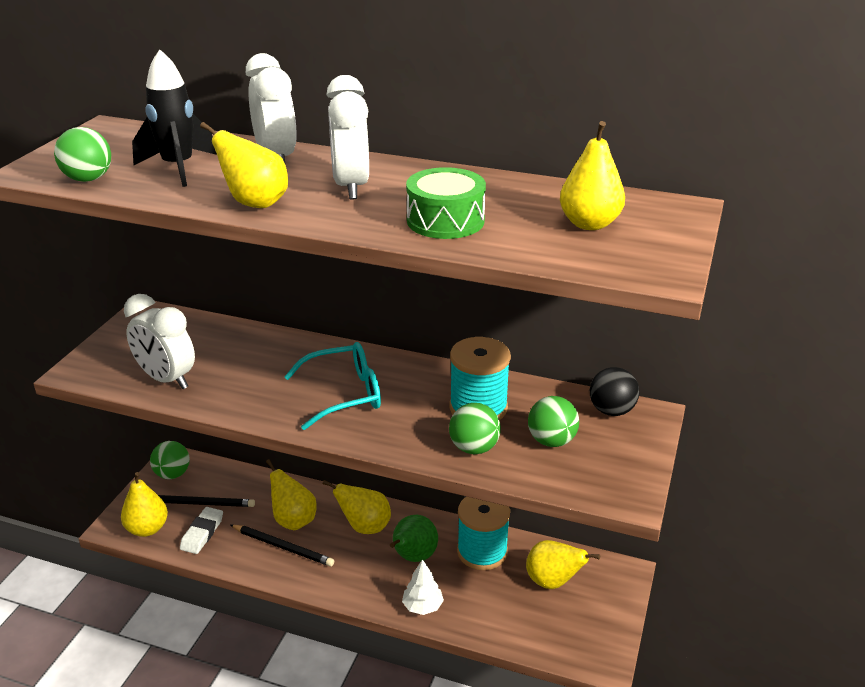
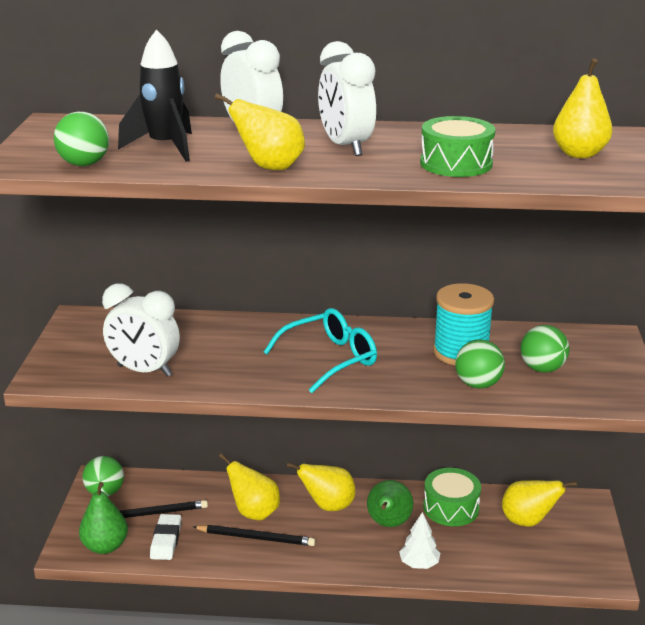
camera: 15 degrees left, 5 degrees down
(147, 529) = (105, 546): yellow pear -> green pear
(482, 552) = (451, 508): turquoise spool -> green drum
(611, 411) = (578, 338): black ball -> none

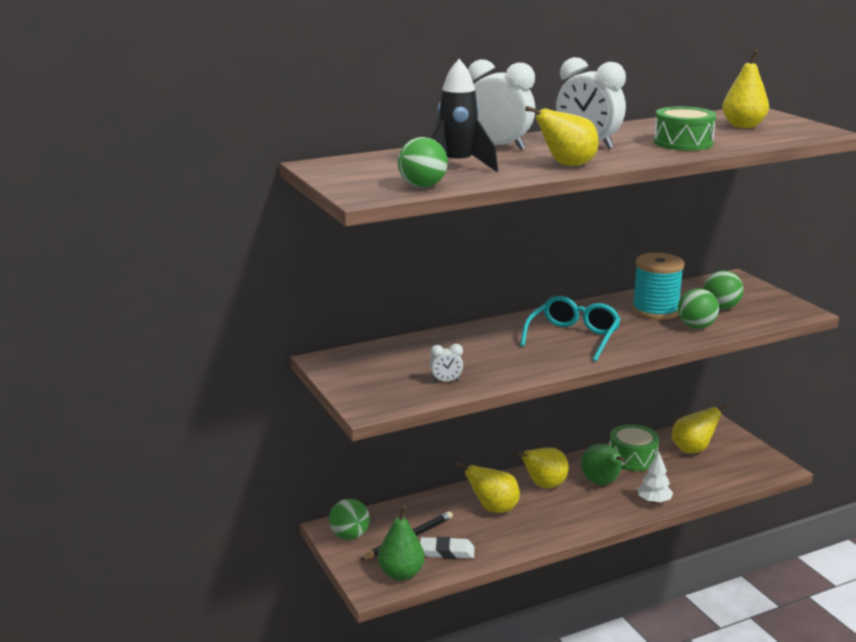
camera: 30 degrees left, 5 degrees down
(144, 371) = (446, 381): white clock -> white clock, size x0.46
(166, 540) = (447, 552): white eraser -> white eraser turned 60 degrees counterclockwise
(255, 538) = (516, 525): black pencil -> none

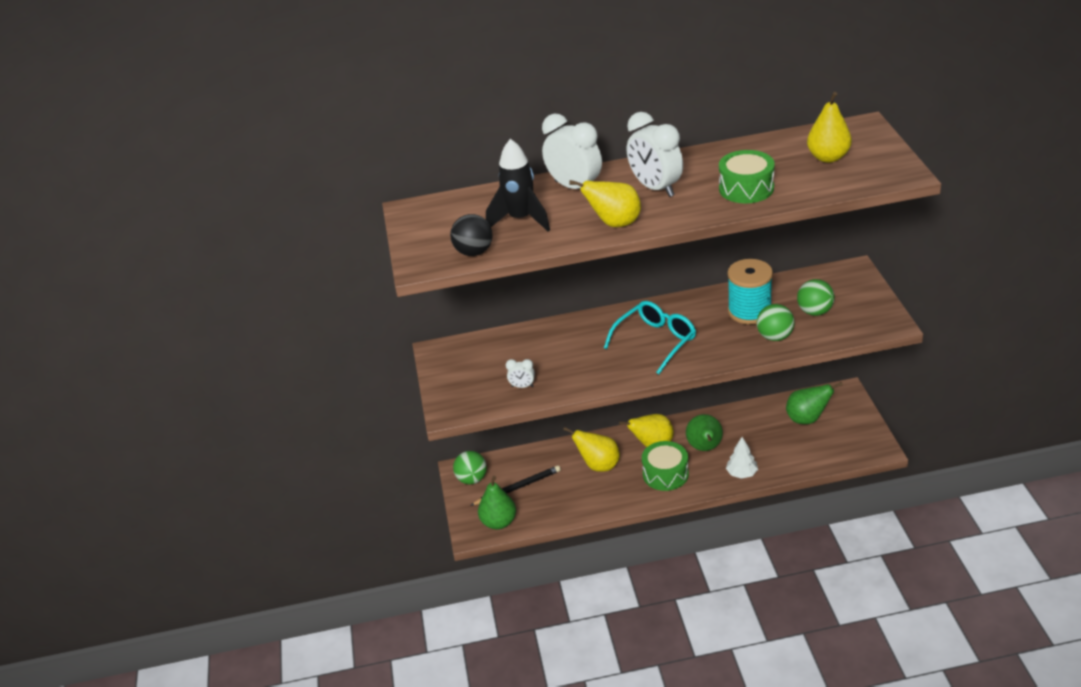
camera: 20 degrees right, 15 degrees up
(422, 186) = (474, 252): green ball -> black ball
(447, 552) = (543, 505): white eraser -> none
(632, 458) = (746, 423): green drum -> green drum (665, 474)
(693, 449) = (807, 419): yellow pear -> green pear

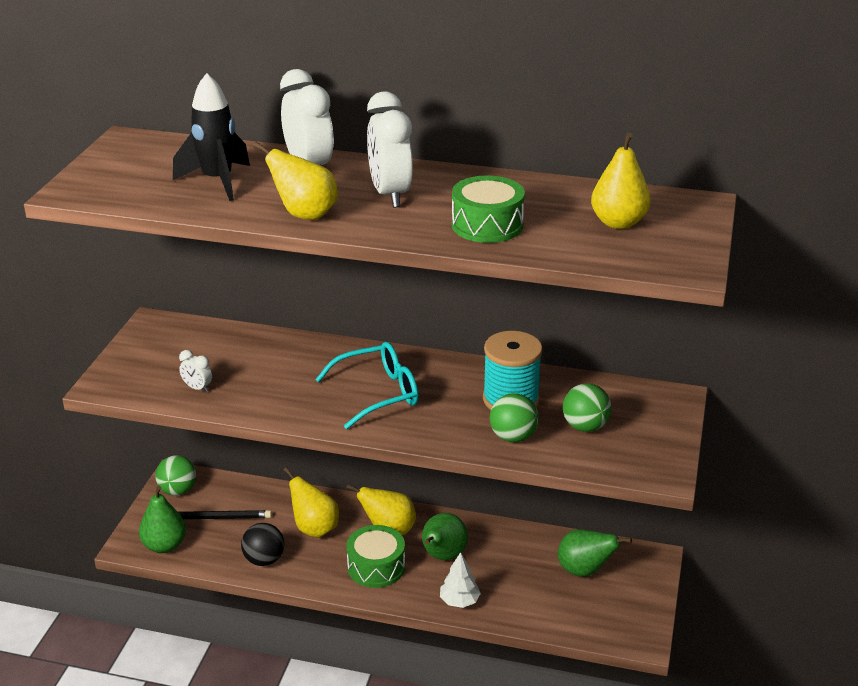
camera: 20 degrees right, 5 degrees down
(474, 252) = (134, 196): black ball -> black ball (264, 560)

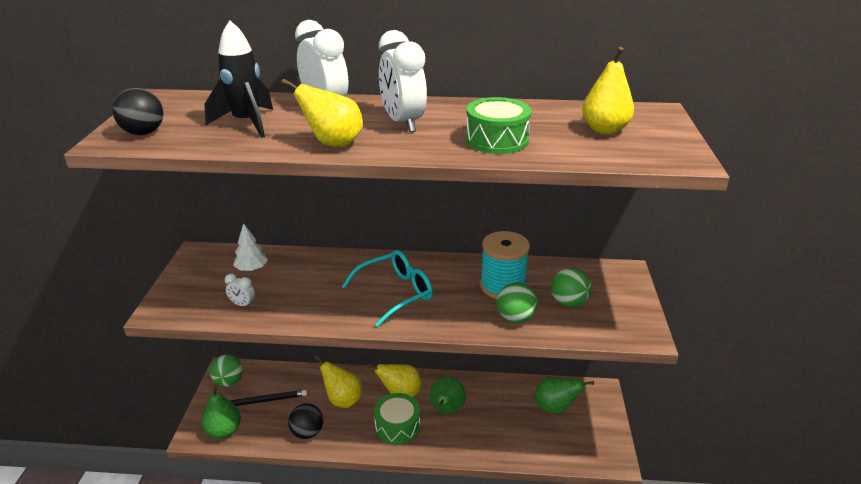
camera: 10 degrees left, 0 degrees up
(106, 184) = (144, 133): none -> black ball
(459, 601) = (469, 447): white tree -> white tree (252, 269)

